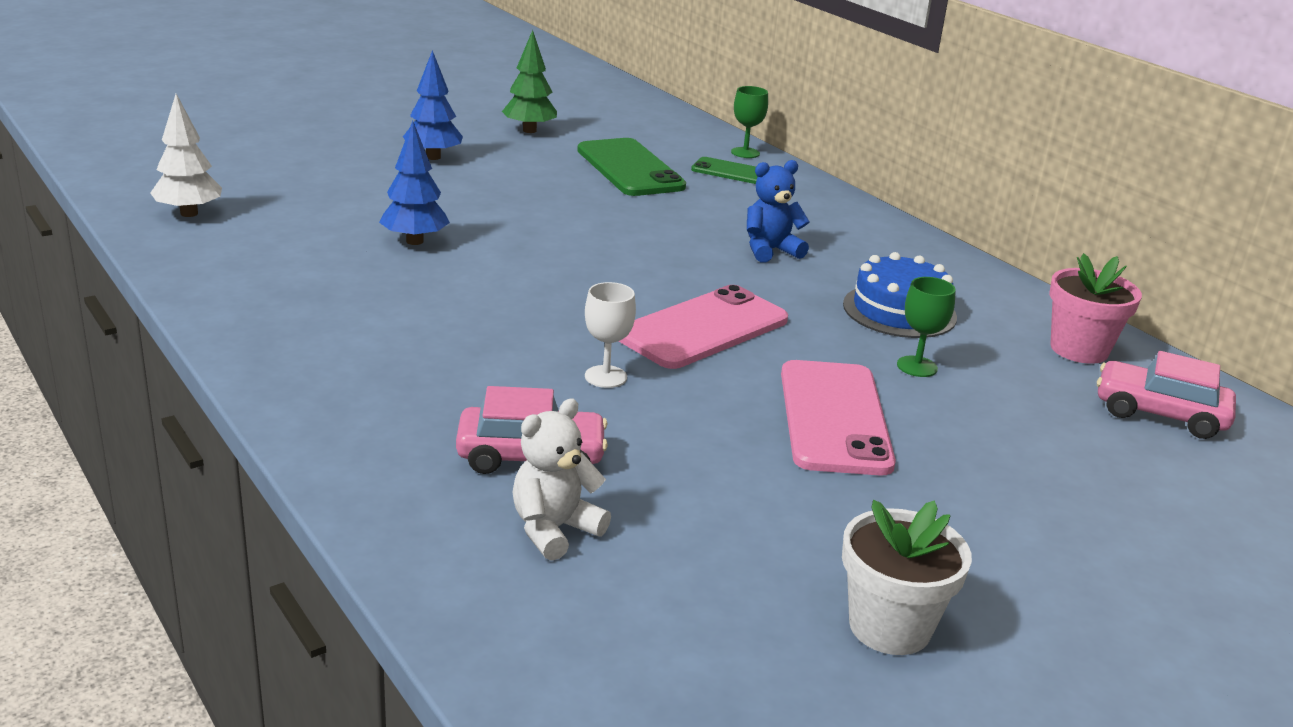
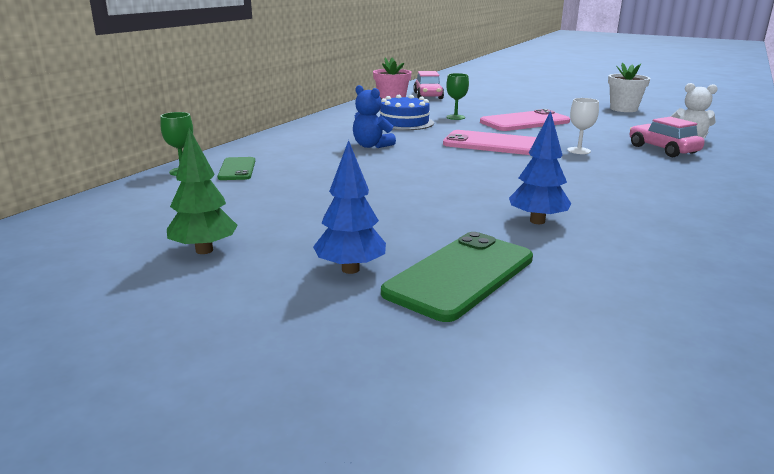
camera: 115 degrees left, 5 degrees down
(189, 213) = (696, 328): white tree -> none
(629, 168) = (271, 195): green phone -> green phone (460, 275)

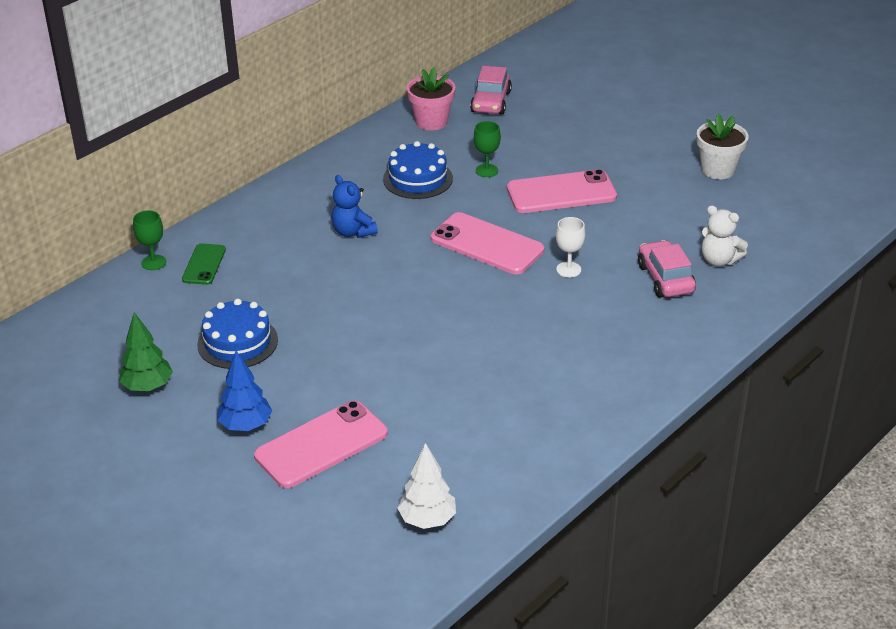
camera: 15 degrees right, 15 degrees up
(300, 210) = (237, 342): none -> blue cake
(460, 275) = (321, 445): green phone -> pink phone
(537, 221) = (428, 387): blue tree -> none
(673, 330) = (427, 520): none -> white tree

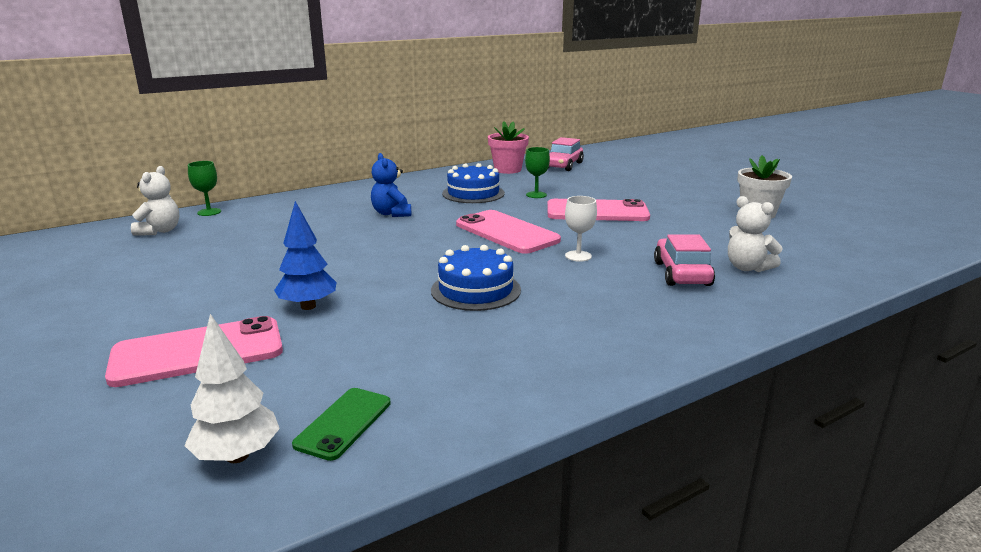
camera: 15 degrees right, 15 degrees down
(133, 303) = (160, 231): none -> white teddy bear
(148, 387) = (94, 282): green tree -> none
(204, 264) = (247, 217): green phone -> green phone (343, 423)
(237, 342) = (214, 264): blue cake -> blue cake (475, 290)
(245, 425) = (142, 323): blue tree -> blue tree (308, 306)

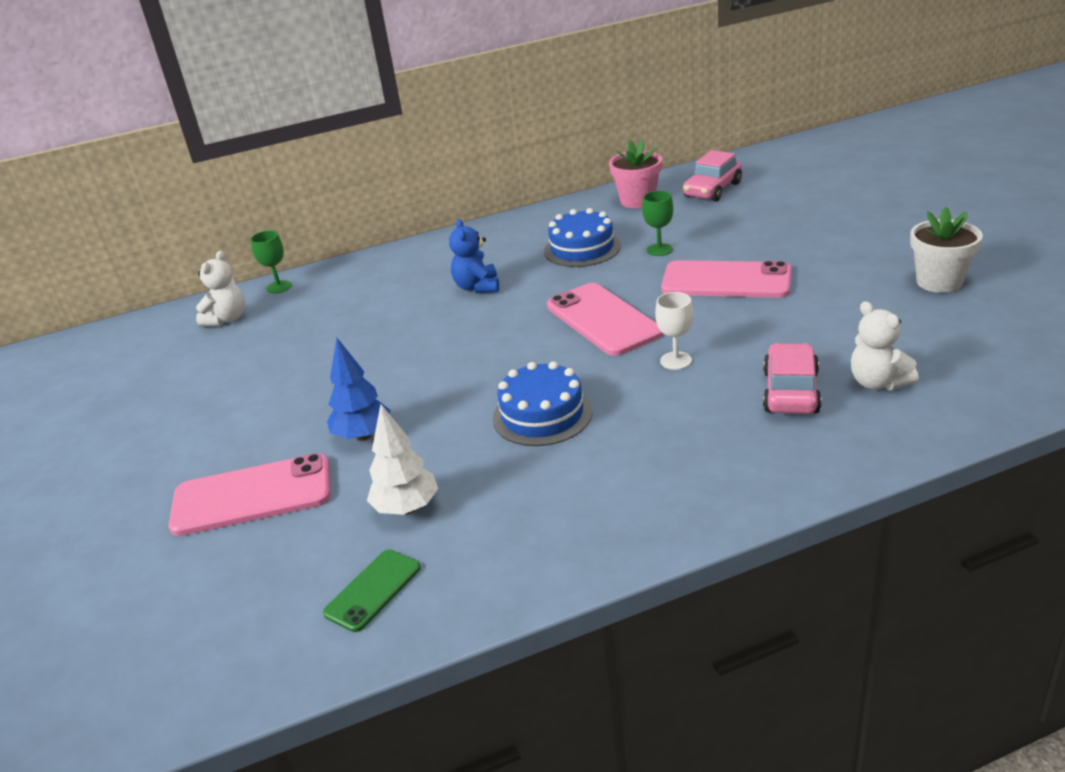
camera: 15 degrees right, 10 degrees up
(237, 456) = (275, 621): white tree -> white tree (406, 508)

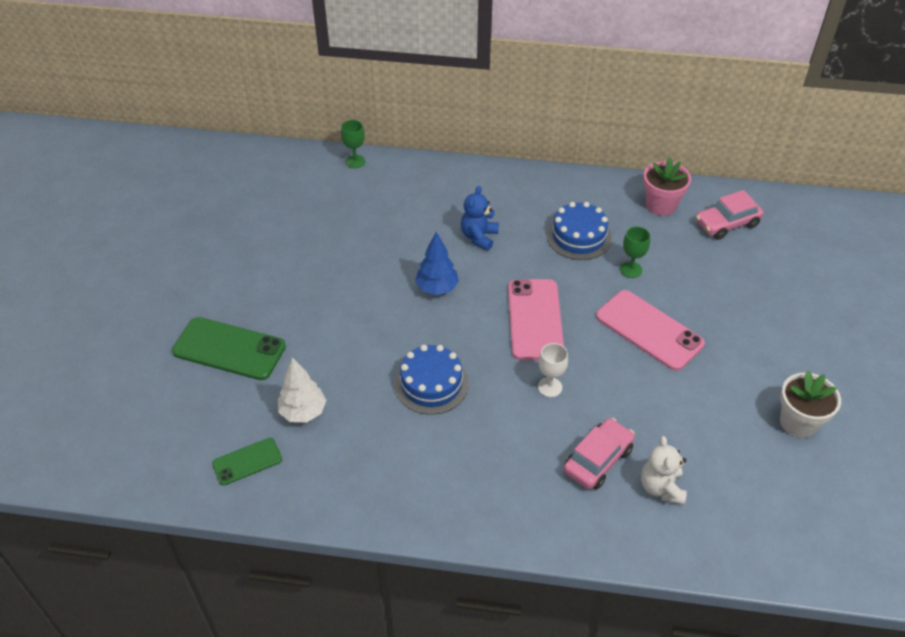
camera: 25 degrees right, 15 degrees up
(227, 319) = (305, 177): white teddy bear -> none
(252, 496) = (229, 349): pink phone -> green phone
(363, 436) = (317, 337): blue tree -> blue tree (437, 288)

